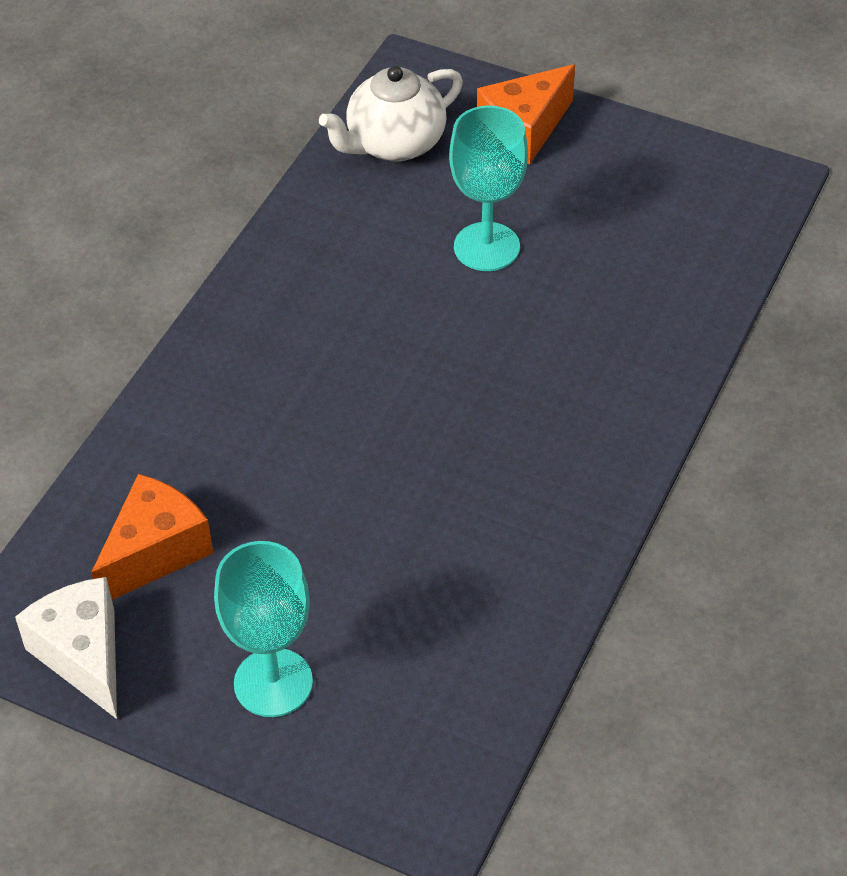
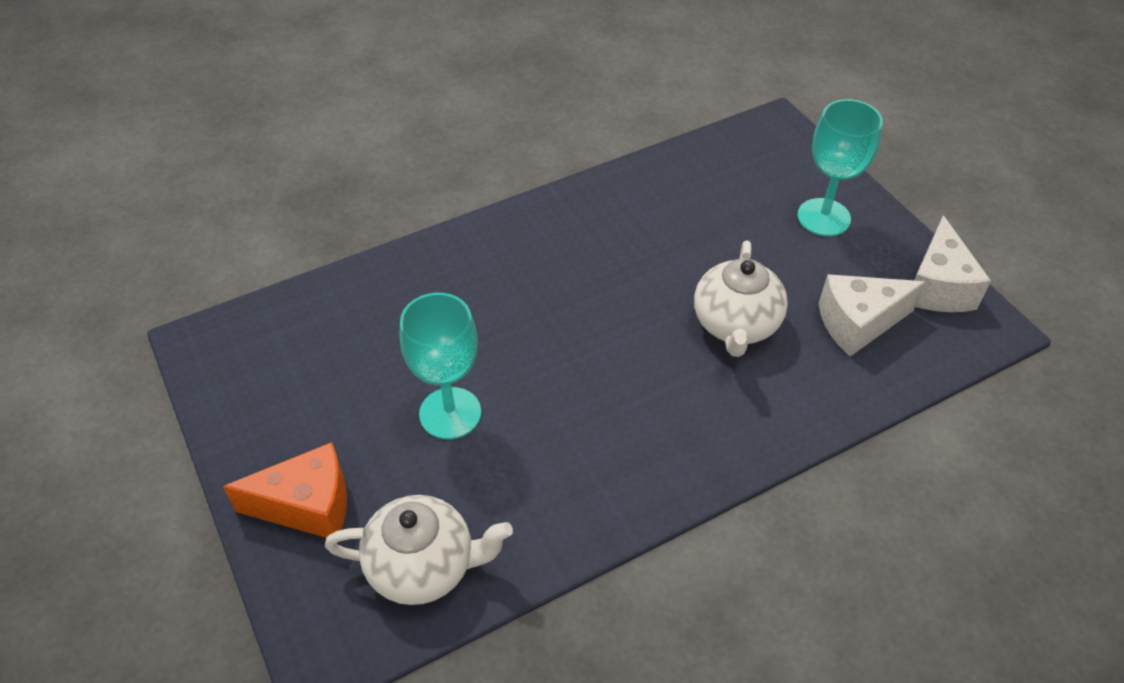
camera: 145 degrees left, 0 degrees up
(155, 552) = (858, 323): orange cheese -> white cheese
(287, 475) = (735, 325): none -> white teapot

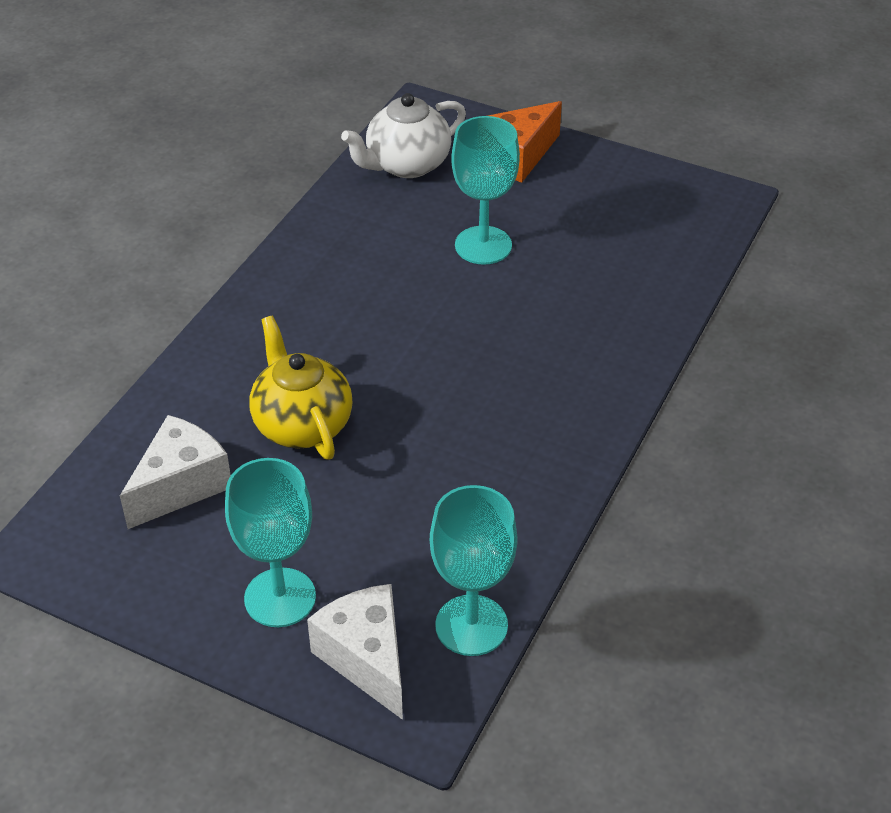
camera: 145 degrees right, 5 degrees down
(713, 151) = (471, 625): none -> turquoise goblet
(735, 325) = (302, 424): white teapot -> yellow teapot
(937, 287) = (110, 571): white cheese -> white cheese (366, 659)

